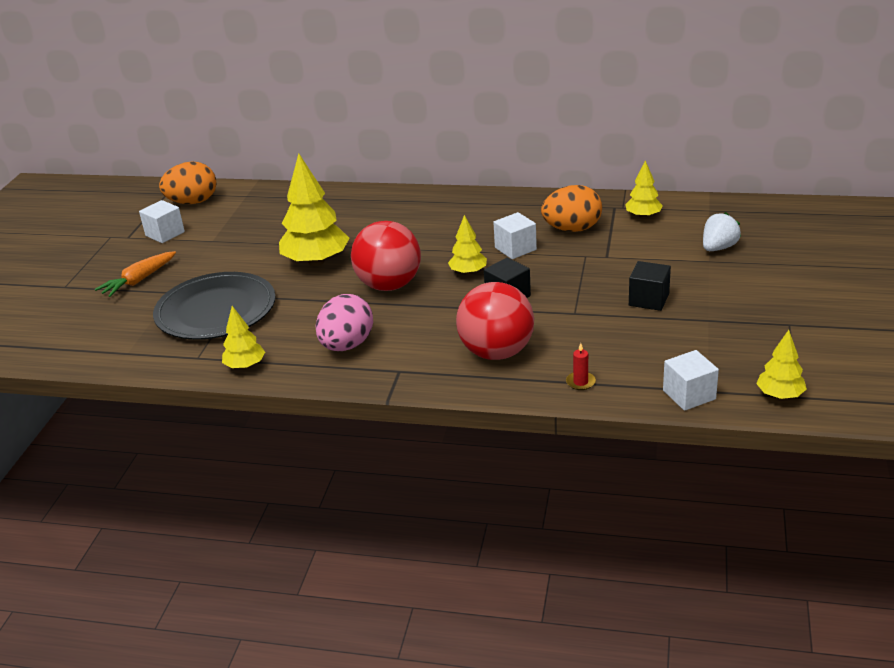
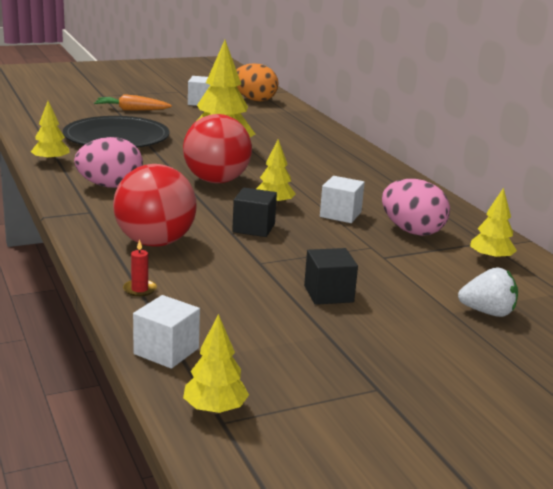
camera: 50 degrees right, 10 degrees down
(572, 229) = (412, 231): orange egg -> pink egg

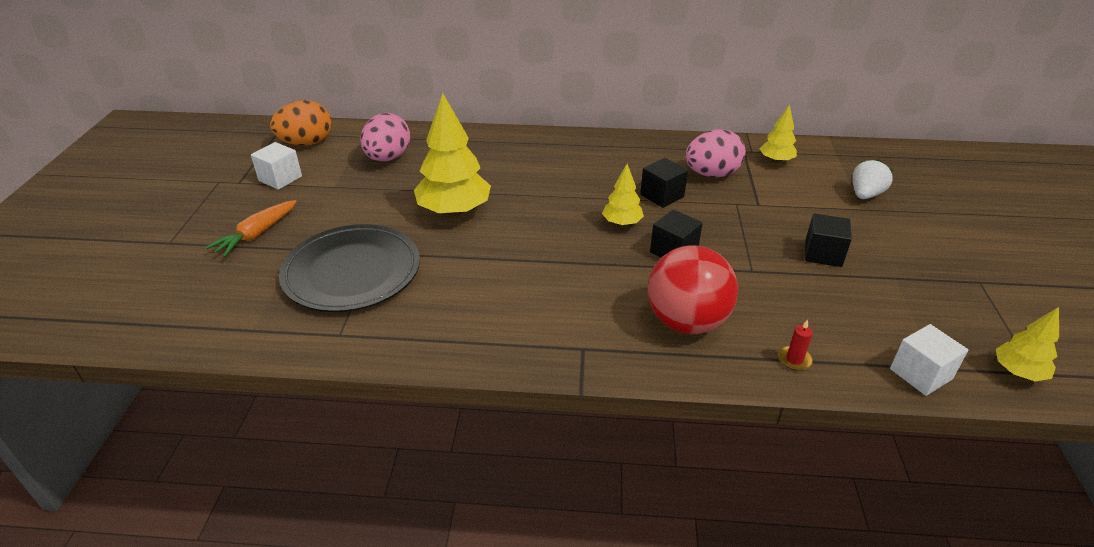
camera: 60 degrees left, 15 degrees up
(51, 162) = (399, 345): yellow tree -> none
(110, 186) = (513, 315): pink egg -> pink egg (388, 158)
(216, 181) = (541, 239): red ball -> none
(340, 214) = (662, 196): white cube -> black cube

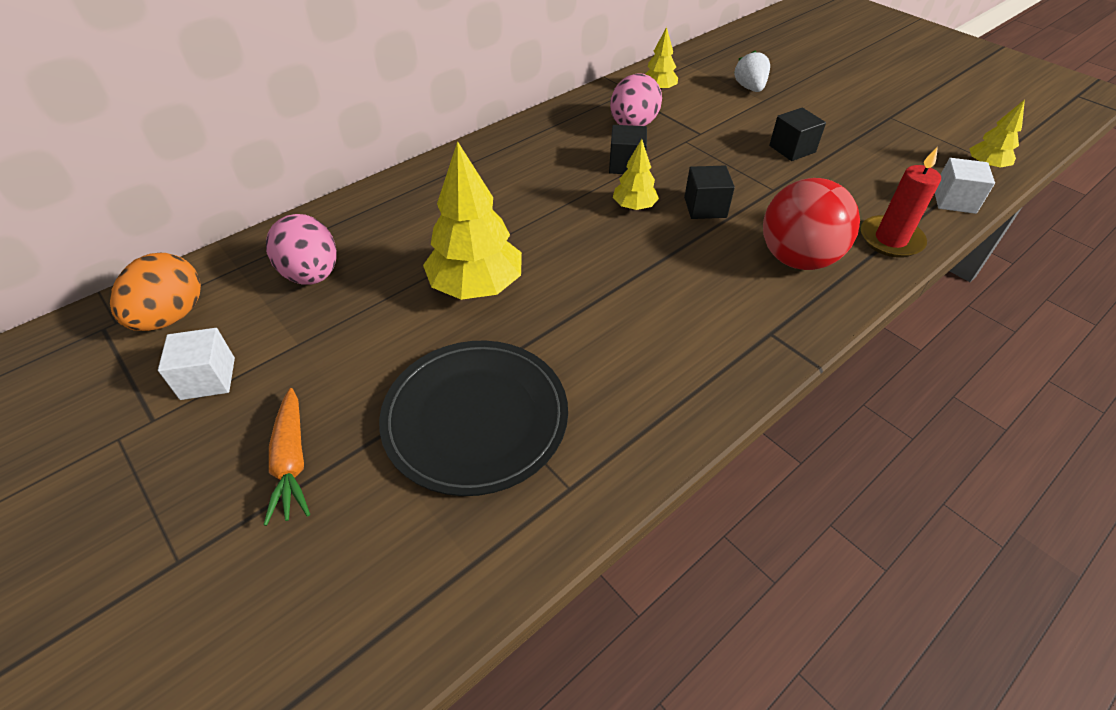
camera: 45 degrees left, 10 degrees up
(794, 359) = (890, 239): red candle -> red candle, size x2.04

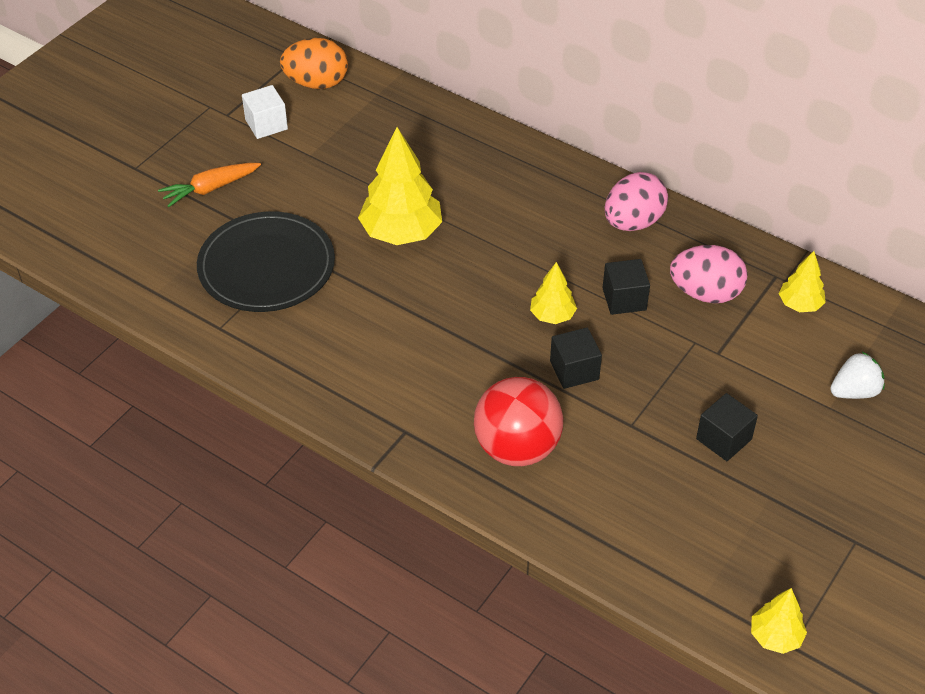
camera: 75 degrees right, 0 degrees up
(312, 274) = (383, 136): pink egg -> pink egg (633, 222)
(890, 239) = (579, 527): red candle -> none
(954, 200) = (680, 594): white cube -> none

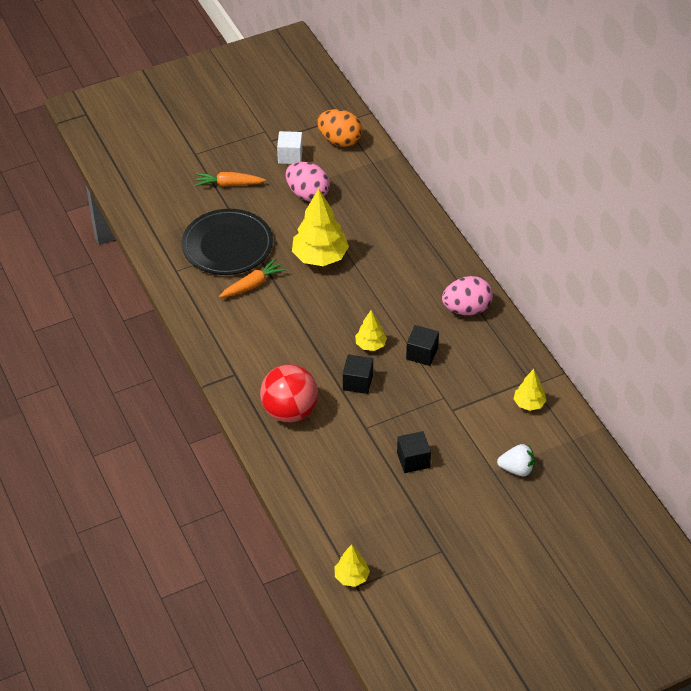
camera: 30 degrees right, 0 degrees up
(339, 303) = (253, 285): none -> orange carrot
(705, 293) = (475, 371): pink egg -> pink egg (308, 194)

